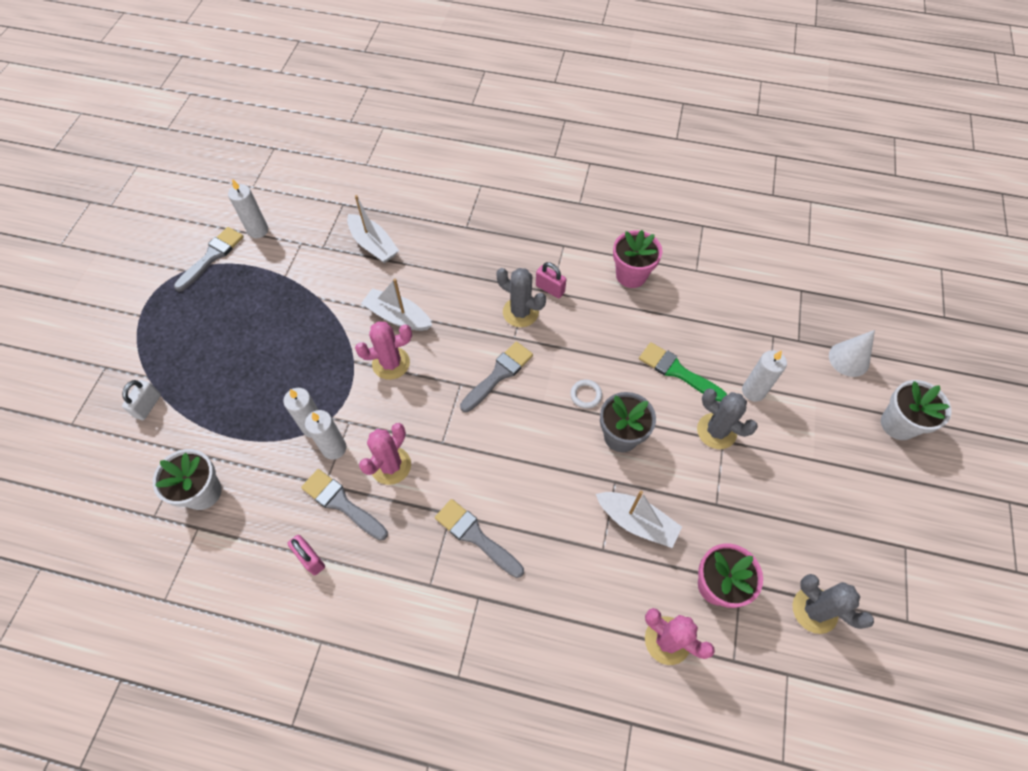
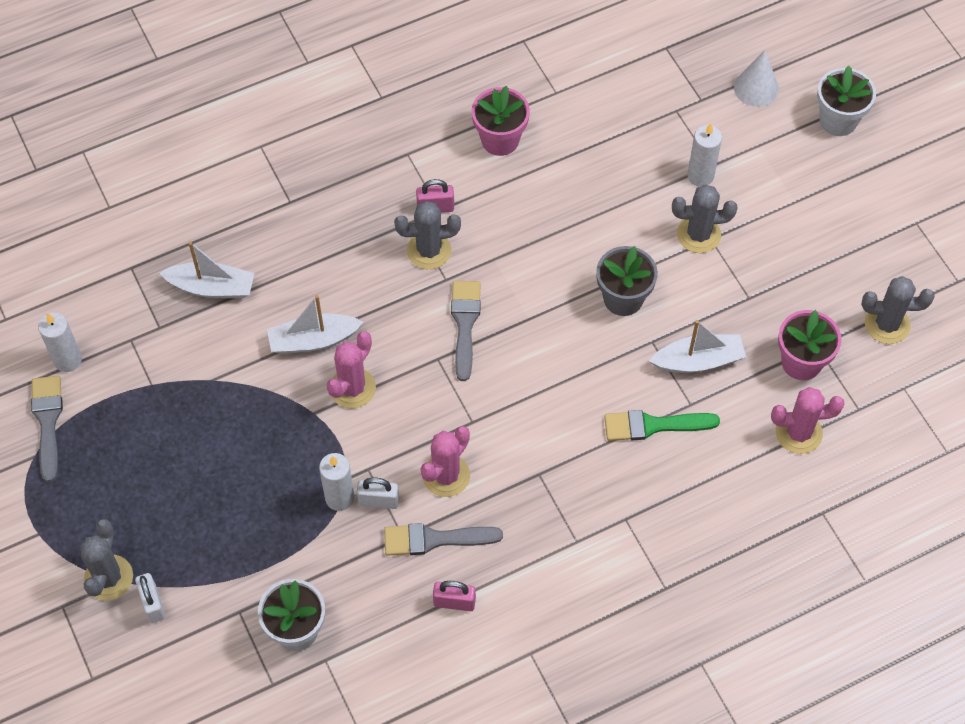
camera: 40 degrees left, 0 degrees up
(144, 370) = (108, 577): none -> grey cactus
(334, 448) = (378, 501): white candle -> white padlock
(390, 465) = (446, 475): pink cactus -> pink cactus turned 45 degrees clockwise
(476, 536) = (578, 474): grey brush -> none
(586, 395) = (560, 285): white ring -> none
(677, 371) = (622, 204): green brush -> green brush (654, 425)

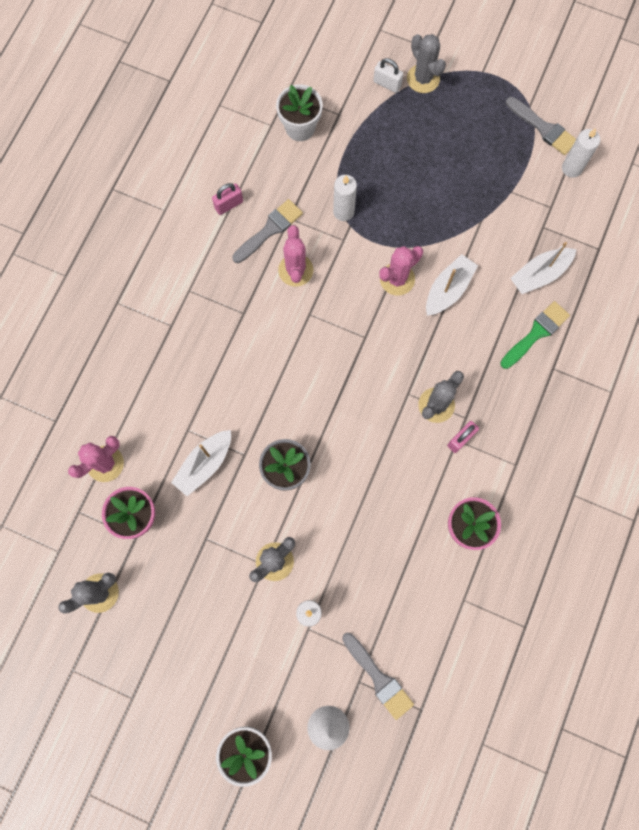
camera: 140 degrees right, 15 degrees up
(352, 388) = (397, 279): pink cactus -> pink cactus turned 60 degrees clockwise
(378, 501) = (320, 226): white padlock -> none
(465, 324) = (369, 372): grey brush -> grey brush (378, 678)
(654, 425) = (199, 397): green brush -> green brush (536, 333)

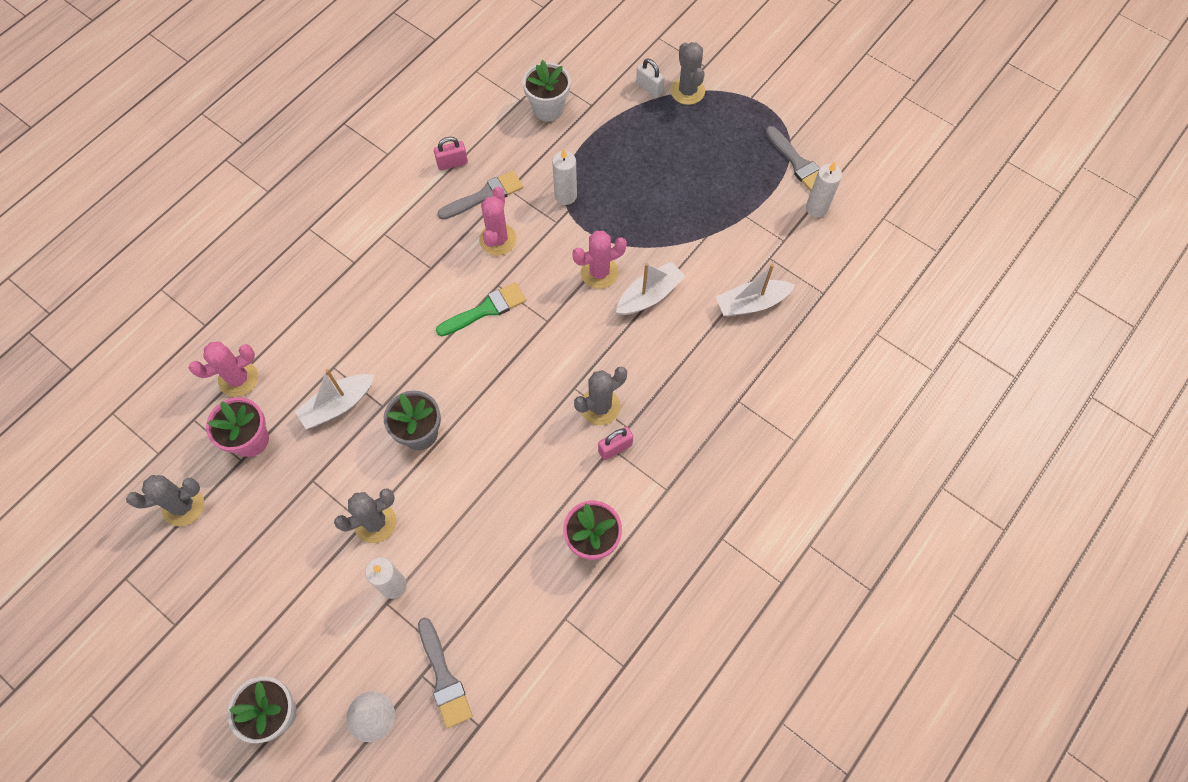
camera: 15 degrees right, 10 degrees down
(536, 333) = (730, 361): green brush -> green brush (485, 310)

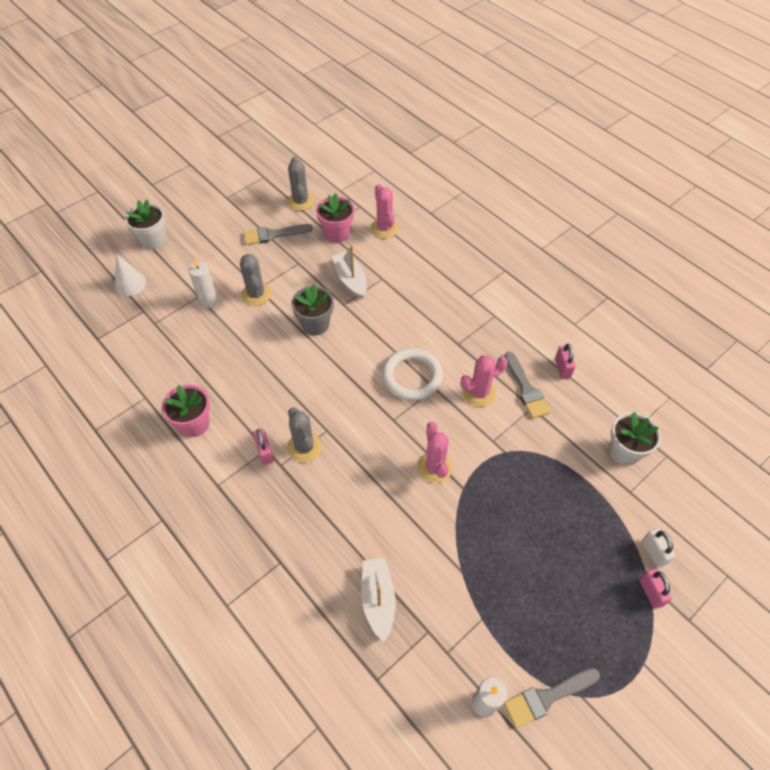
camera: 100 degrees right, 10 degrees down
(443, 677) = (136, 322): grey brush -> grey brush (274, 234)
(485, 310) = (412, 377): green brush -> white ring
(498, 239) = (479, 393): pink cactus -> pink cactus turned 45 degrees counterclockwise
(565, 196) = (521, 452): white candle -> none
(649, 88) = (654, 552): white padlock -> white padlock turned 75 degrees counterclockwise
(649, 295) = (403, 505): white boat -> none
(687, 91) = (651, 592): grey cactus -> pink padlock

